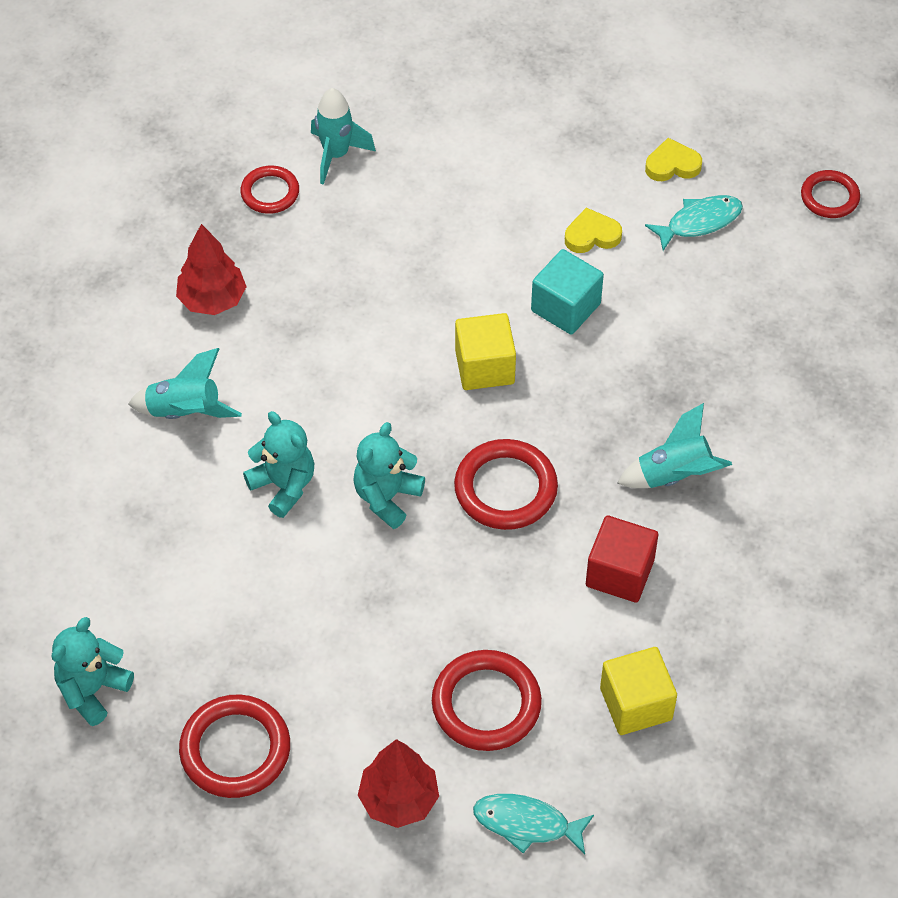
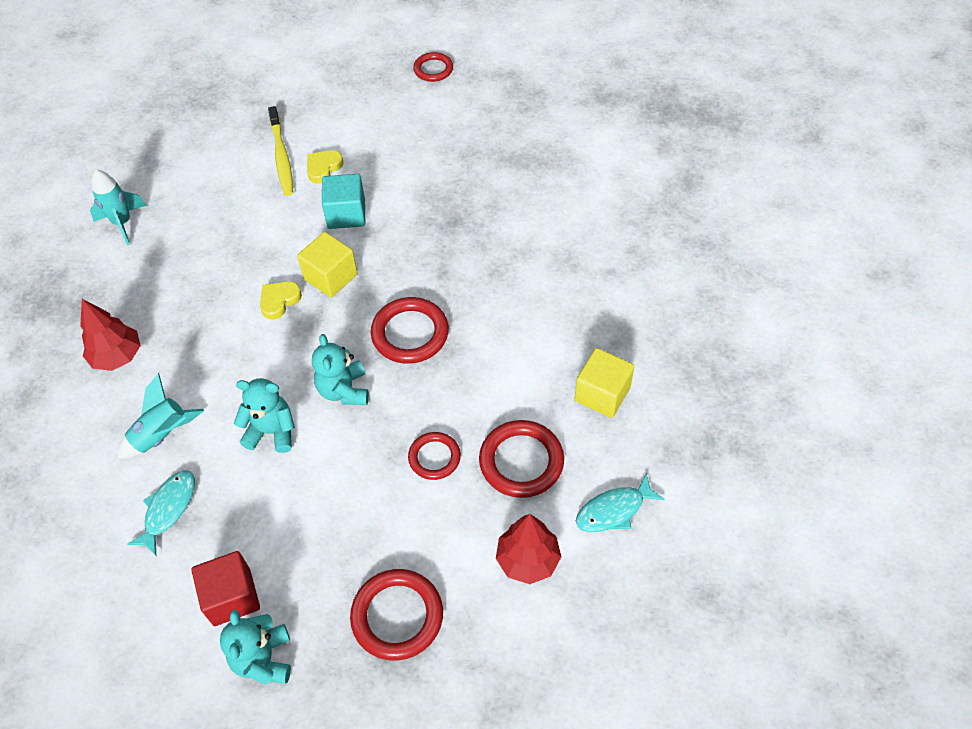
camera: 40 degrees left, 0 degrees up
(270, 192) = (98, 270): red ring -> red ring (434, 457)
(560, 191) = (281, 157): none -> yellow toothbrush
(619, 573) = (520, 331): red cube -> red cube (232, 597)
(672, 165) = (333, 105): yellow heart -> yellow heart (279, 301)
(674, 475) = (496, 259): turquoise rocket -> none
(699, 222) = (377, 124): turquoise fish -> turquoise fish (168, 509)

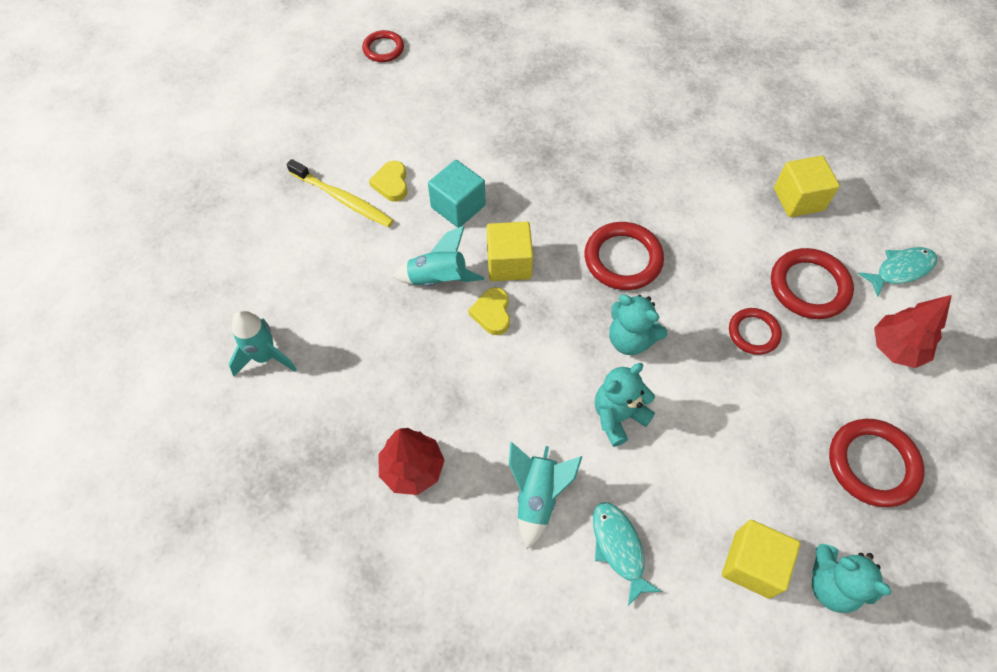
camera: 45 degrees left, 5 degrees up
(232, 597) = (752, 564): red cube -> yellow cube
(274, 253) = (438, 279): none -> turquoise rocket
(614, 510) = (900, 270): turquoise fish -> turquoise fish turned 135 degrees counterclockwise

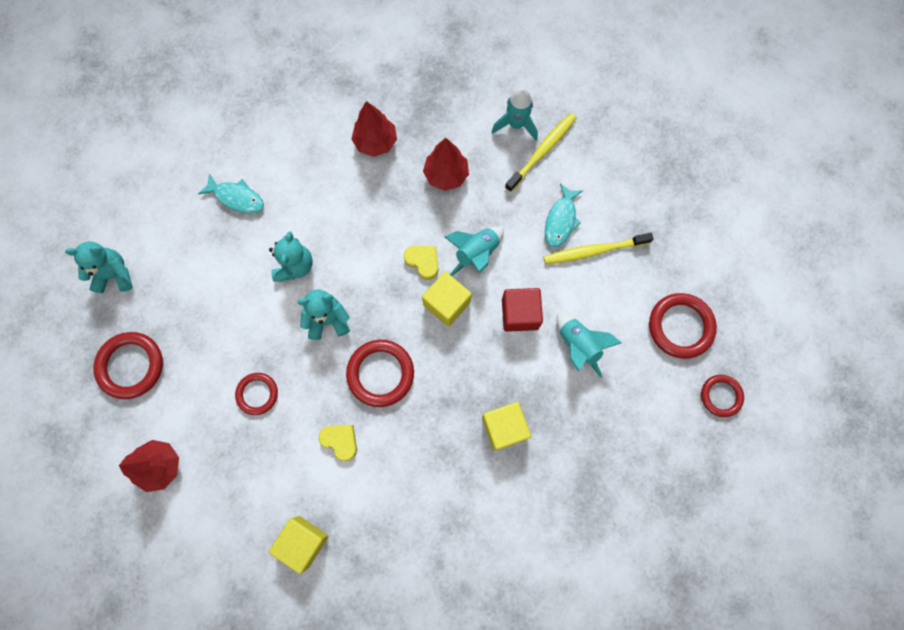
camera: 135 degrees right, 15 degrees up
(276, 311) = (542, 151): none -> yellow toothbrush
(384, 370) = (446, 175): none -> red tree
(391, 184) = (579, 290): yellow heart -> yellow heart (340, 441)
(458, 206) = (520, 314): turquoise cube -> red cube
(537, 497) = (299, 185): turquoise rocket -> turquoise rocket (578, 345)
(752, 564) = (162, 249): yellow cube -> yellow cube (504, 427)
(809, 286) = (246, 465): red ring -> red ring (680, 326)
(900, 270) = (192, 540): turquoise fish -> turquoise fish (561, 220)

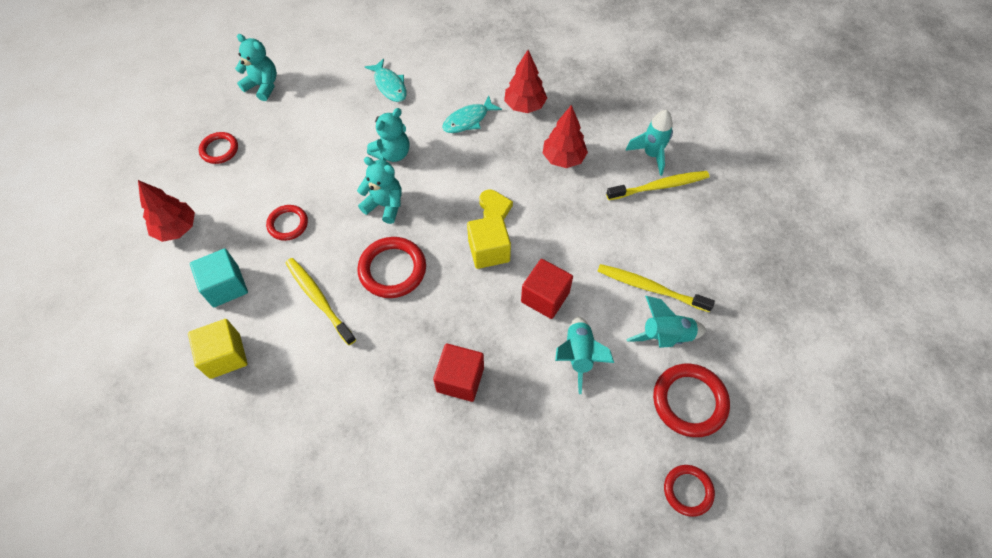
camera: 35 degrees right, 15 degrees down
(131, 366) = (219, 149): red ring -> red ring, size x0.62
(251, 485) = (226, 286): none -> turquoise cube
(340, 441) = (318, 299): yellow heart -> yellow toothbrush
(476, 253) = (543, 229): turquoise rocket -> turquoise rocket (665, 336)
(504, 427) = (460, 379): yellow cube -> red cube
(561, 220) = (637, 246): turquoise fish -> turquoise fish (468, 120)

